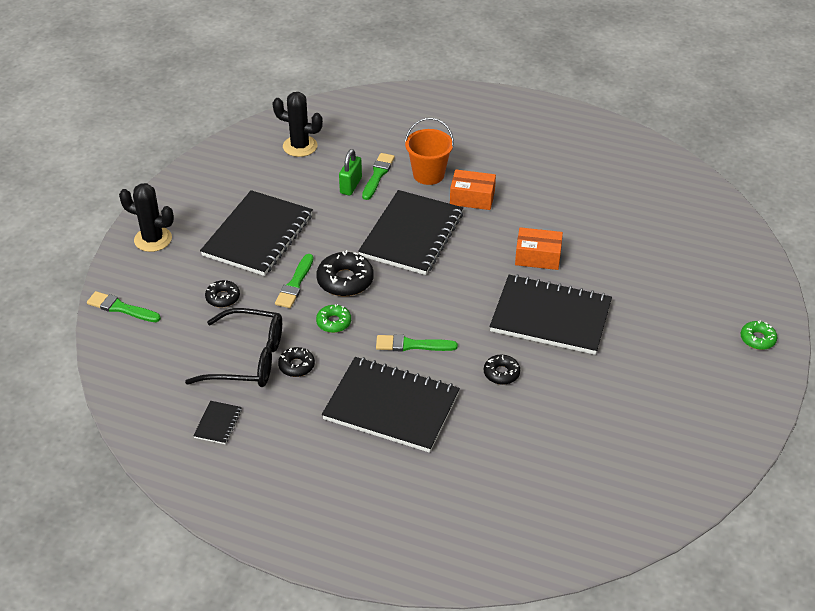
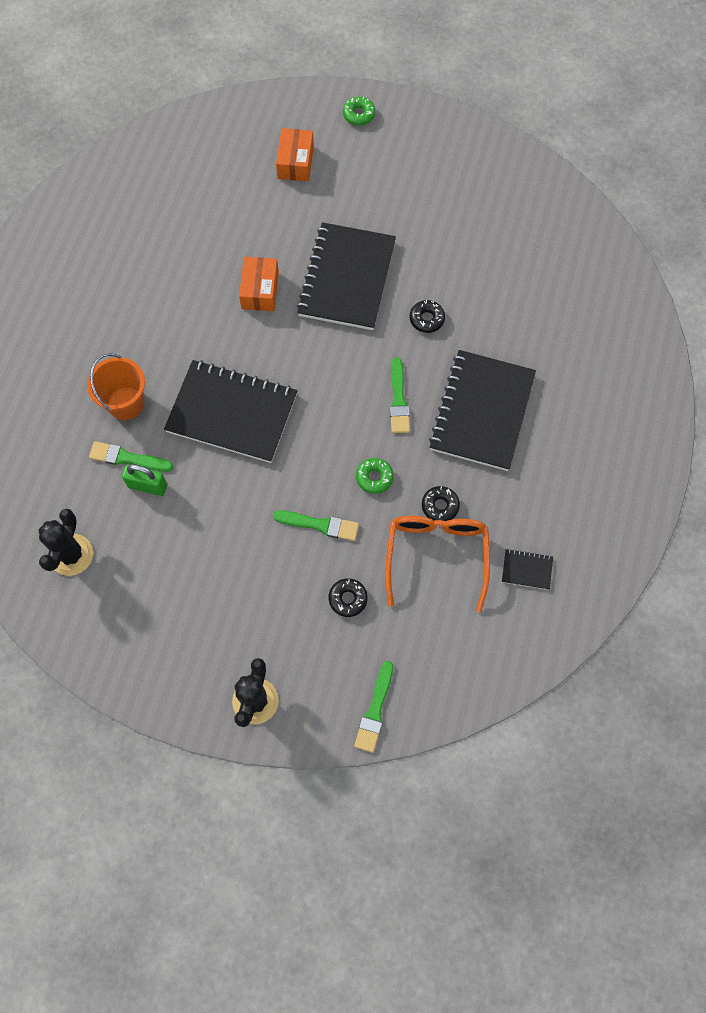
camera: 95 degrees left, 25 degrees up
(248, 359) = (436, 556): black glasses -> orange glasses
(258, 235) = (242, 578): black notebook -> none
(345, 280) = (310, 473): black donut -> none
(472, 198) = (166, 356): orange box -> orange box (295, 162)

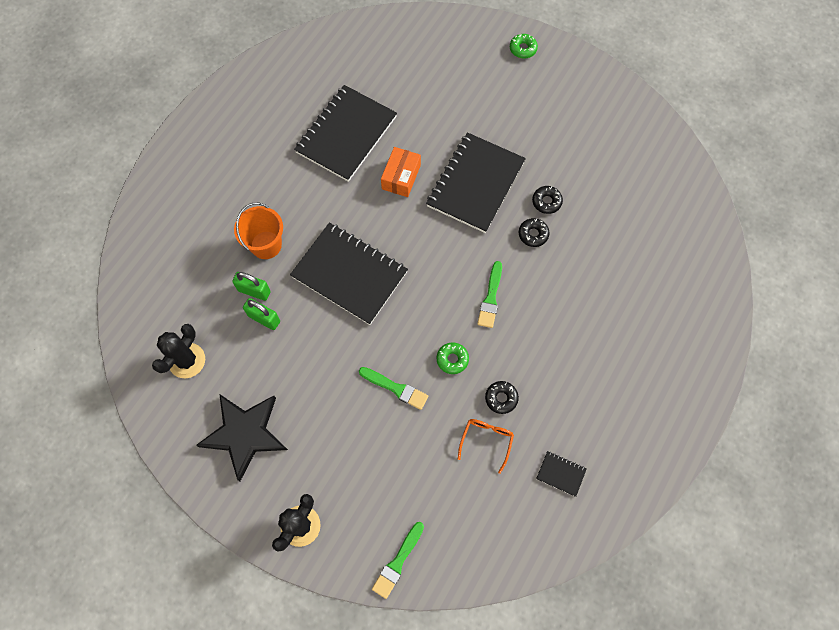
camera: 15 degrees right, 0 degrees up
(127, 458) = (254, 291): green brush -> green padlock
(163, 618) = (245, 434): none -> black star
(295, 162) = (459, 77): orange box -> none
(348, 599) = (401, 458): black donut -> black donut (546, 202)
(436, 556) = (486, 441): orange glasses -> orange glasses, size x0.56
(482, 412) = (559, 326): black notebook -> black notebook (346, 135)

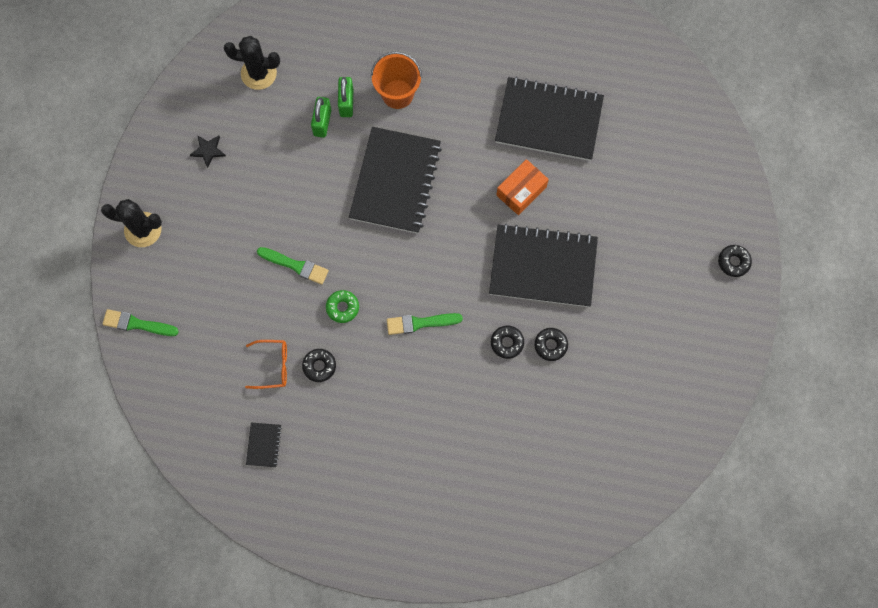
camera: 70 degrees right, 5 degrees up
(245, 434) = (208, 151): black star -> black star, size x0.42
(396, 388) = (296, 265): green brush -> green brush turned 75 degrees counterclockwise
(401, 177) = (521, 191): orange box -> orange box turned 45 degrees counterclockwise
(523, 49) = (733, 262): green donut -> black donut

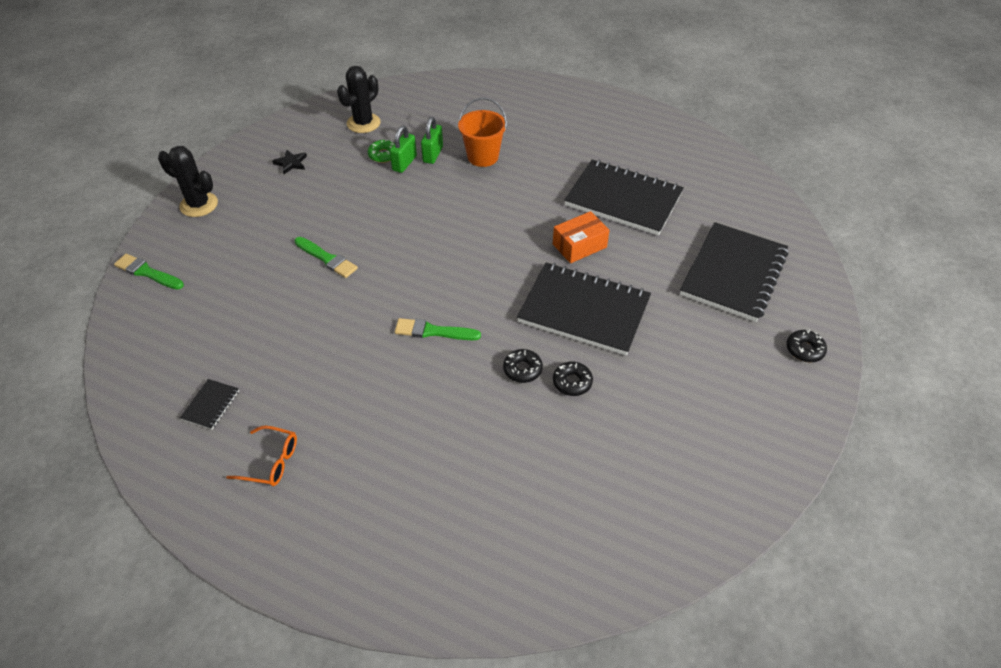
camera: 15 degrees right, 25 degrees down
(258, 73) = (363, 123): black cactus -> black cactus turned 75 degrees counterclockwise
(273, 366) = (260, 335): orange glasses -> orange glasses (271, 462)
(319, 366) = (308, 346): black donut -> none
(342, 307) = (357, 301): green donut -> green donut (383, 155)
(395, 181) = (455, 215): black notebook -> black notebook (733, 273)

